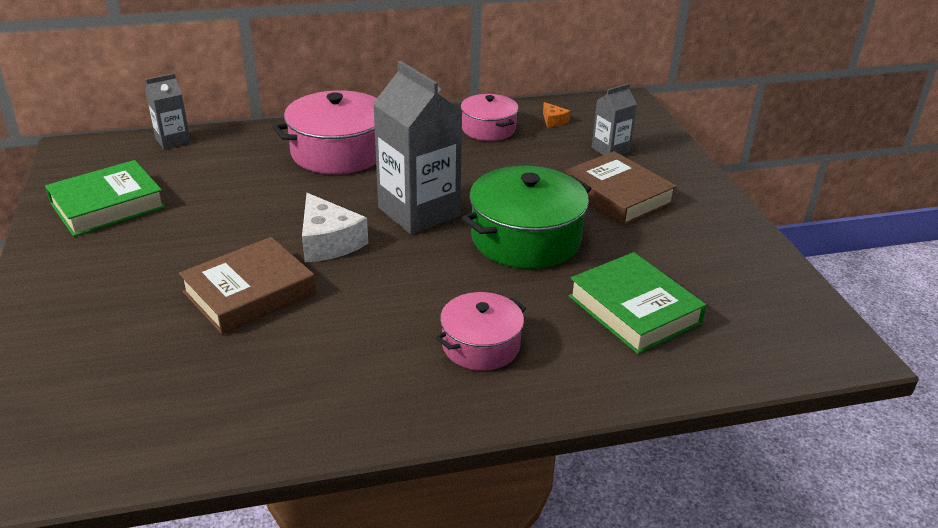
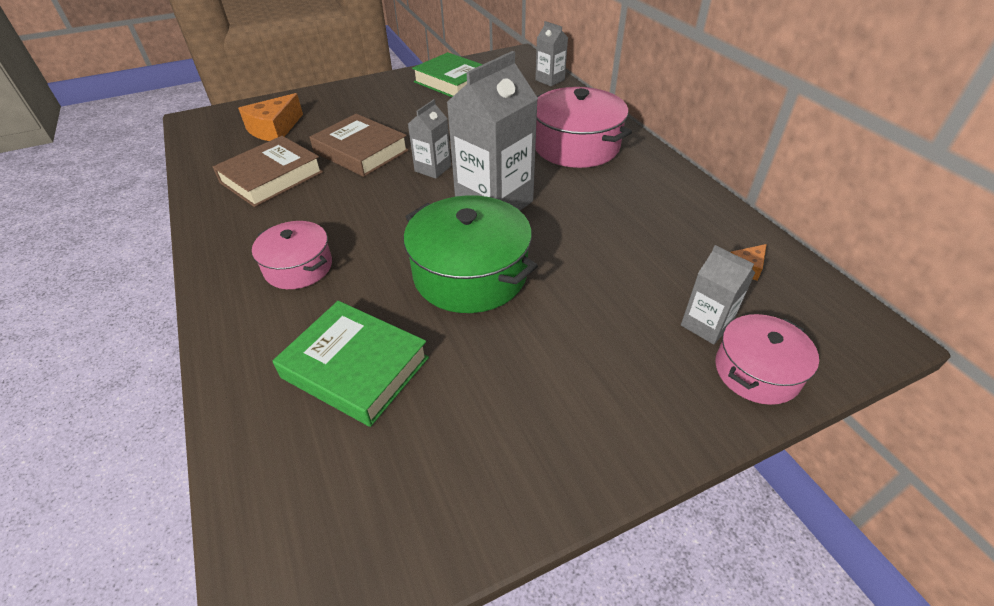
camera: 80 degrees right, 10 degrees up
(113, 376) = (274, 129): none -> orange cheese
(328, 242) = (433, 169): white cheese -> grey carton
(488, 129) = (685, 220): pink pot -> pink pot (757, 371)
(617, 195) = (590, 339): brown book -> brown book (271, 177)
(634, 310) = (355, 367): green book -> green book turned 75 degrees clockwise

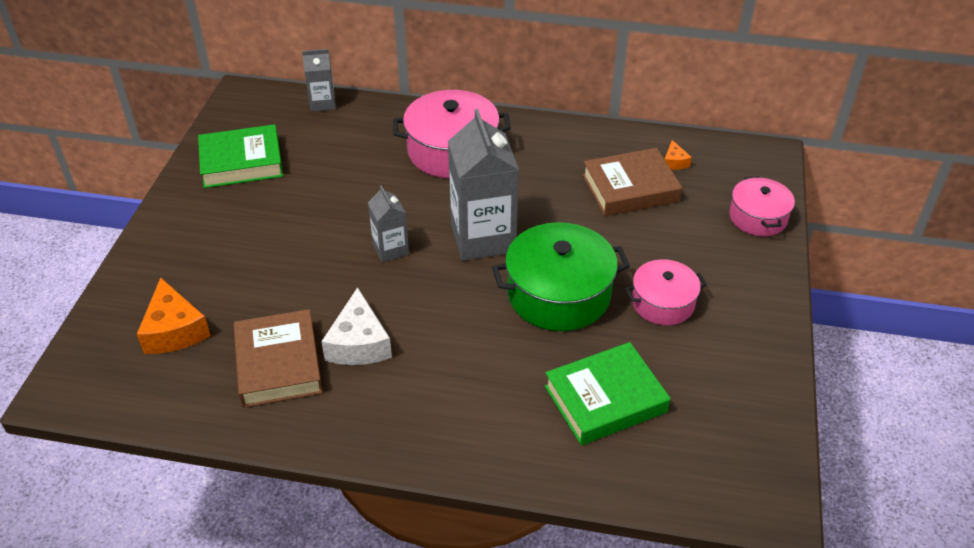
camera: 55 degrees left, 0 degrees up
(298, 267) = (453, 392): pink pot -> pink pot (663, 303)
(318, 199) = (359, 343): none -> white cheese
(361, 151) = (304, 283): brown book -> brown book (630, 188)
(706, 325) = (707, 213): grey carton -> none

